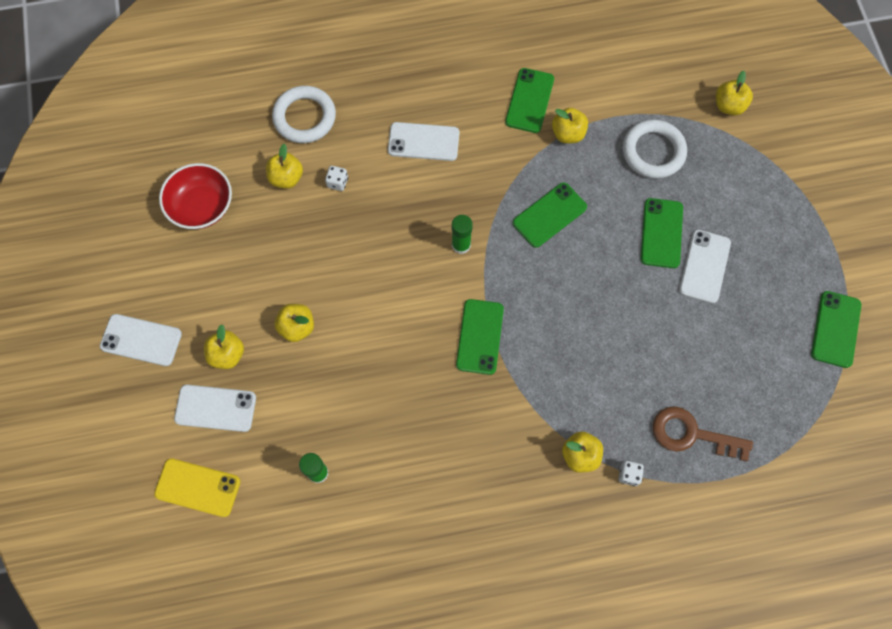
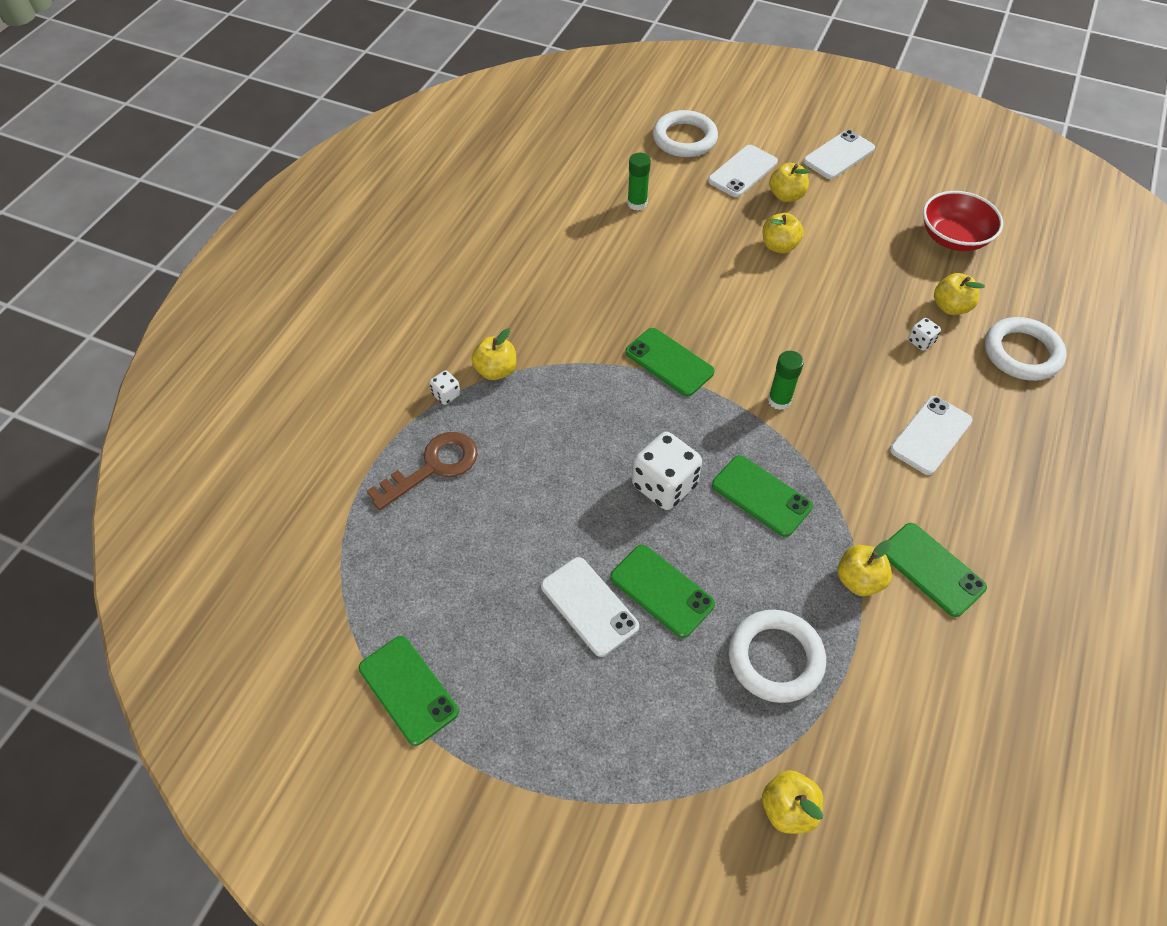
camera: 125 degrees right, 15 degrees down
(197, 487) = (684, 138): yellow phone -> white ring
(549, 215) = (761, 496): green phone -> green phone turned 45 degrees counterclockwise
(587, 276) = (664, 485): none -> white dice

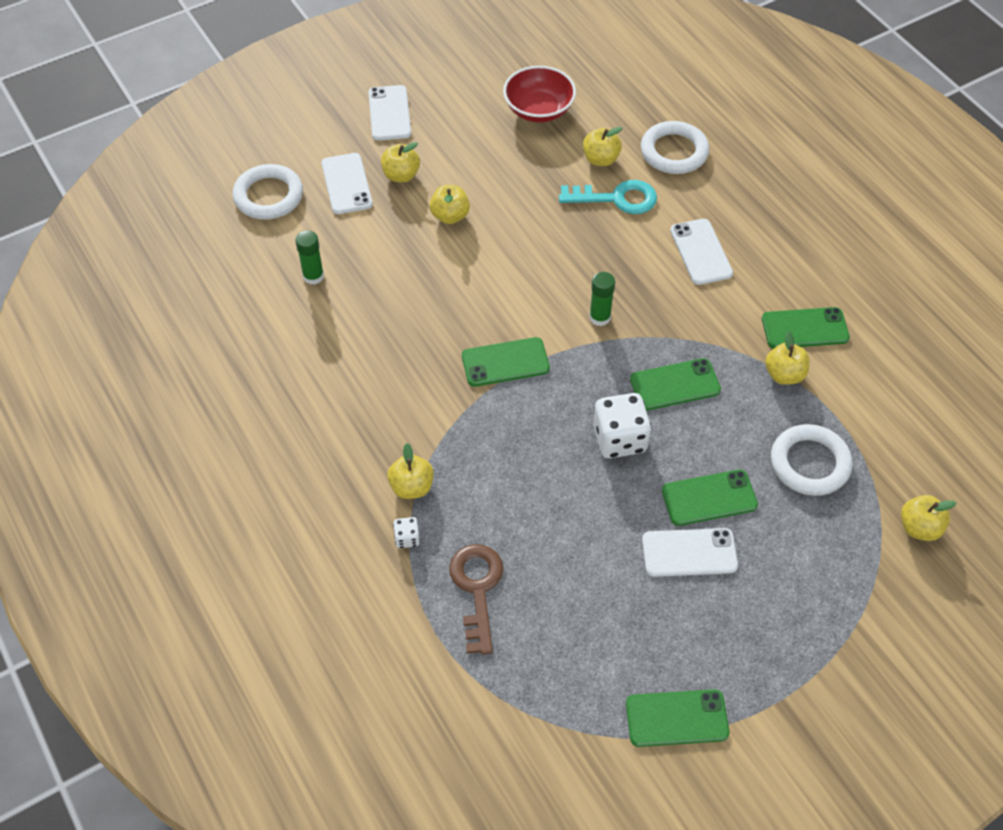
camera: 55 degrees left, 0 degrees up
(920, 341) = (616, 198): white dice -> turquoise key

